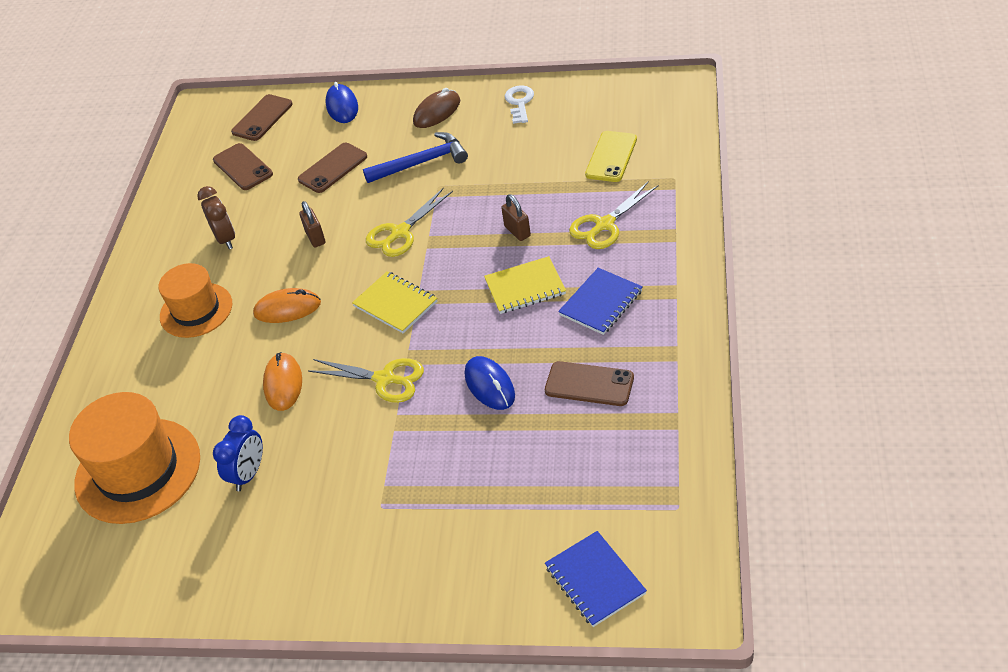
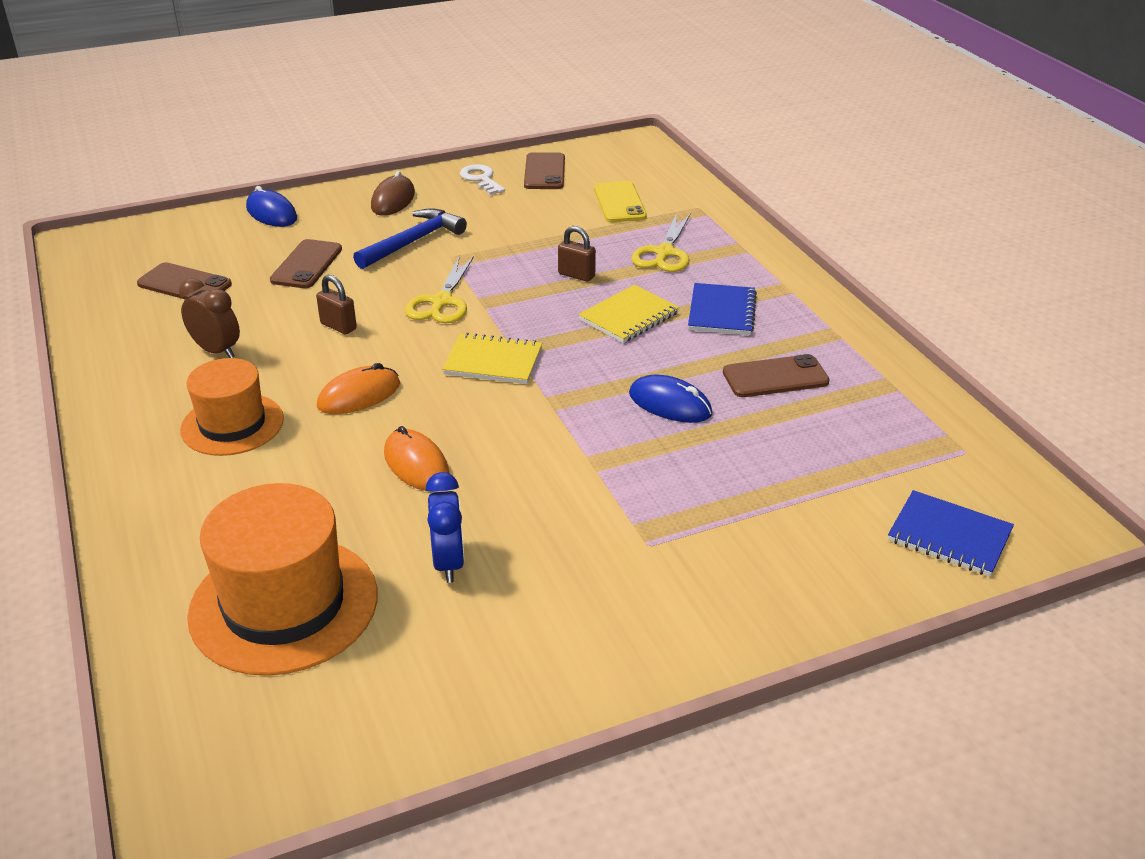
camera: 35 degrees left, 10 degrees down
(262, 118) = (174, 239): brown phone -> brown phone (544, 172)
(385, 379) = (542, 429): yellow scissors -> none

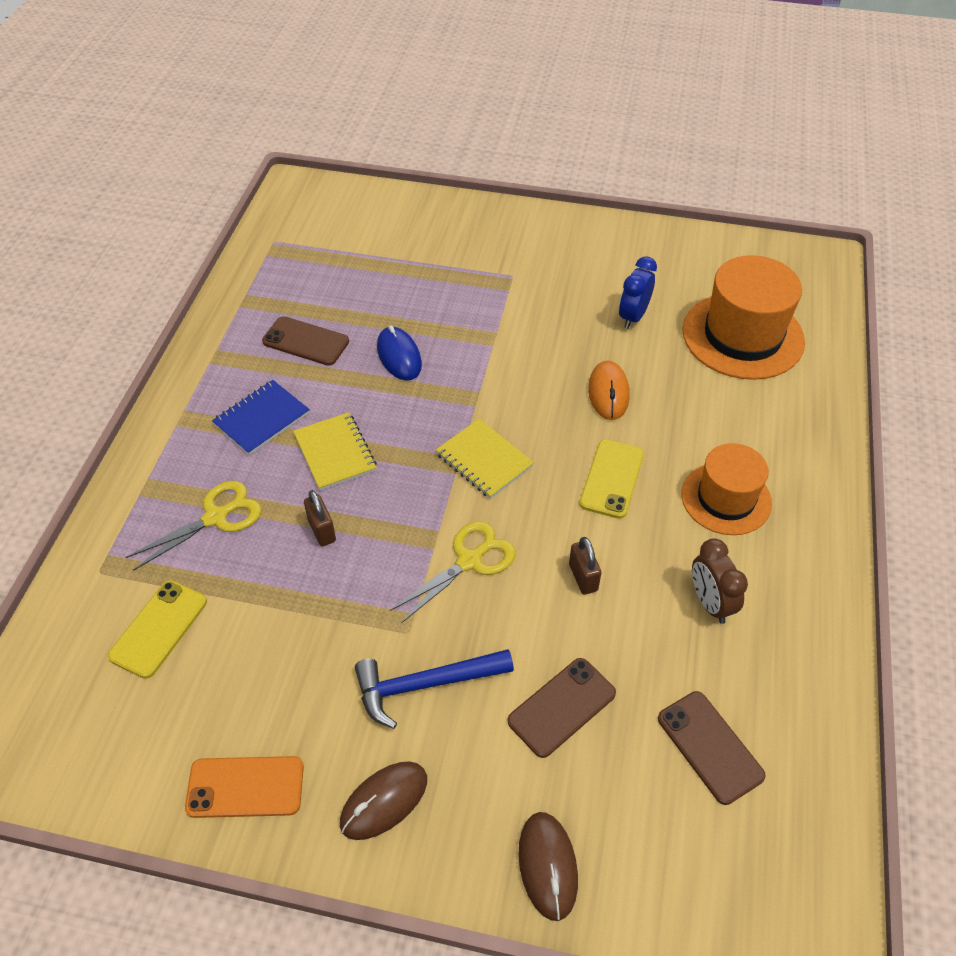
camera: 145 degrees left, 15 degrees up
(271, 213) = (547, 866): blue mouse -> brown mouse
(359, 395) = (612, 479): orange mouse -> yellow phone
(481, 179) = (245, 787): white key -> orange phone
(544, 172) = (161, 754): brown phone -> none
(629, 316) = (335, 453): yellow notebook -> yellow notebook turned 75 degrees clockwise
(949, 536) = (354, 209): blue notebook -> none

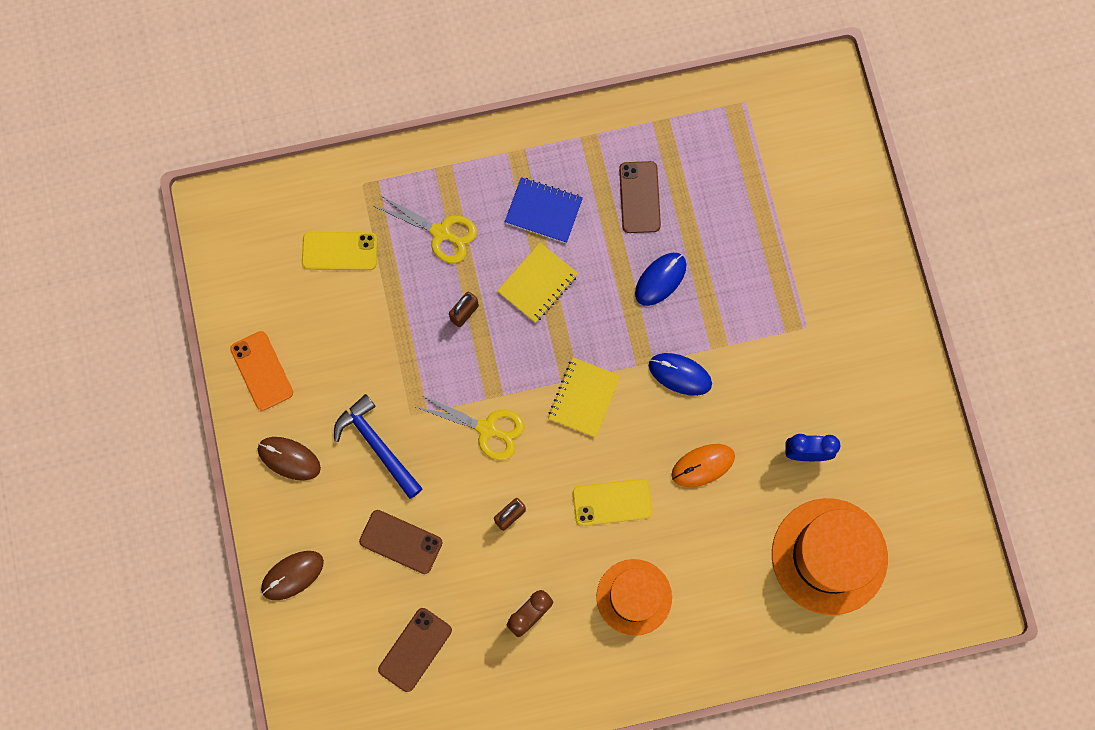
camera: 65 degrees right, 25 degrees up
(505, 376) = (680, 374): none -> blue mouse

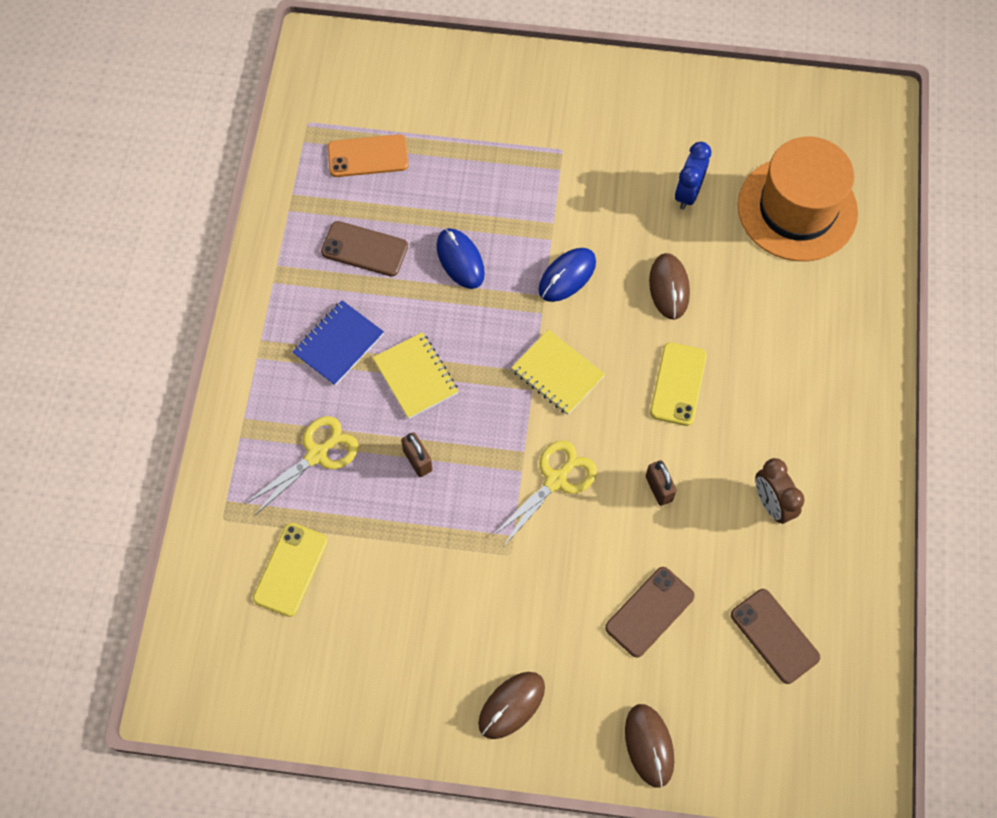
camera: 70 degrees left, 10 degrees down
(261, 371) = (396, 703): orange phone -> orange phone (368, 156)
(377, 445) = (532, 602): blue hammer -> none
(634, 597) = (784, 397): orange hat -> none
(703, 465) = (669, 287): orange mouse -> brown mouse

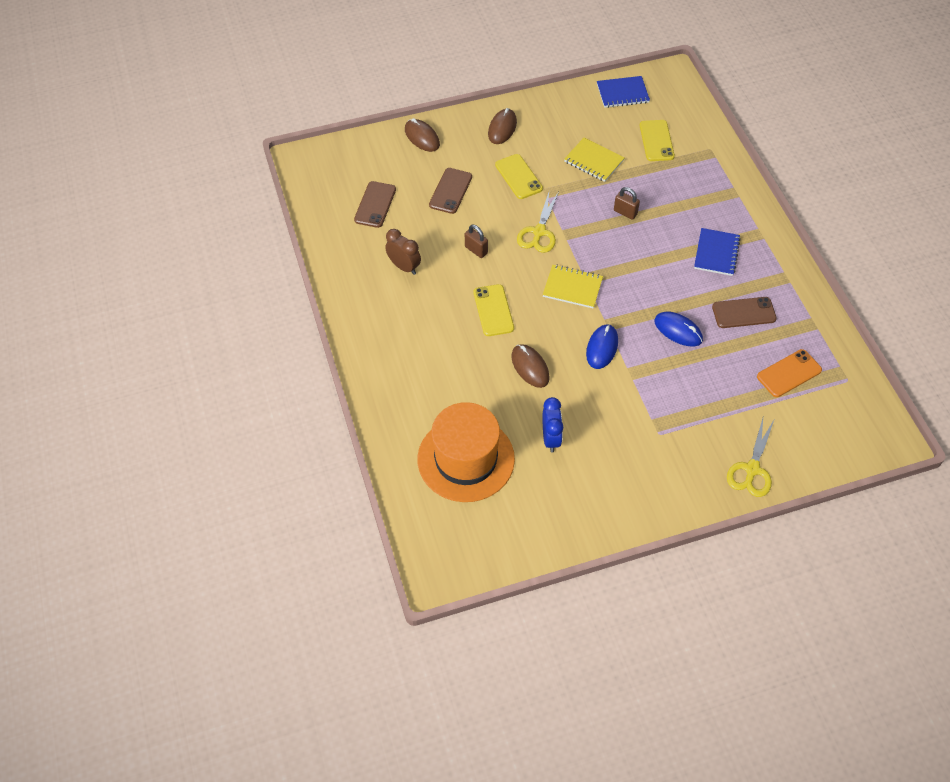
camera: 155 degrees right, 10 degrees down
(279, 693) = (622, 93): none -> blue notebook
(317, 455) = (683, 194): yellow scissors -> yellow scissors (752, 469)
(415, 376) = (657, 253): yellow notebook -> yellow notebook (593, 161)
(535, 593) = (518, 177): none -> yellow phone
(774, 636) = (375, 205): brown phone -> brown phone turned 75 degrees clockwise

